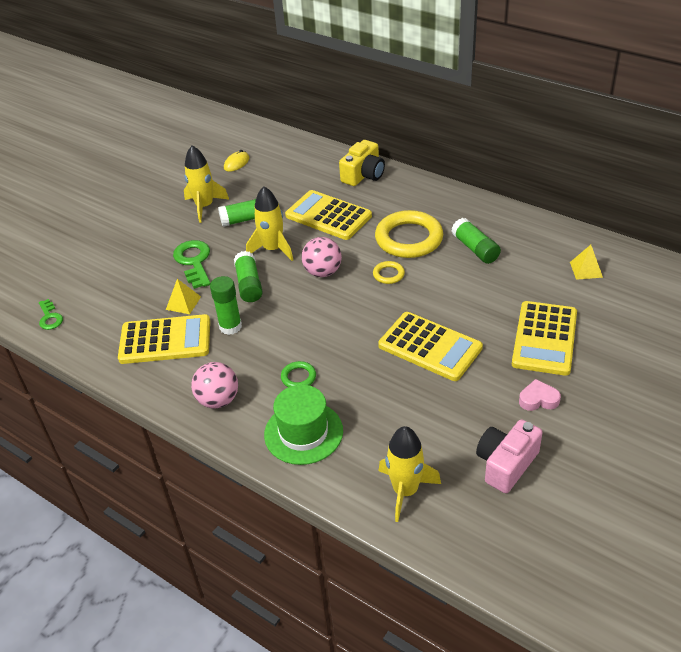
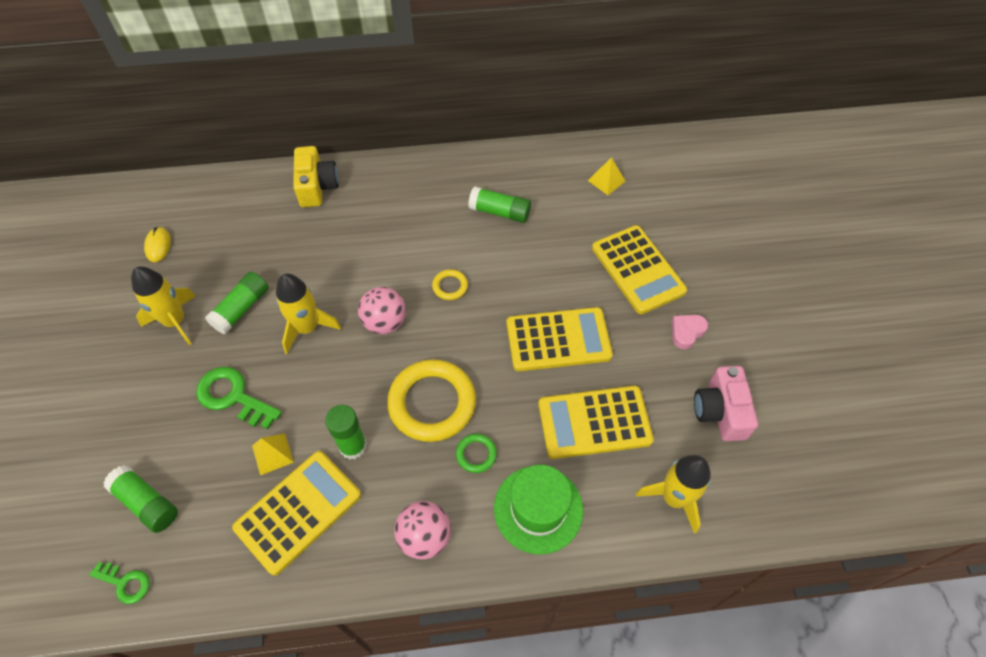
camera: 45 degrees left, 15 degrees up
(249, 284) = (323, 385): green glue stick -> green glue stick (147, 503)
(328, 216) = (327, 254): yellow calculator -> yellow calculator (594, 422)
(409, 239) = (431, 235): yellow ring -> yellow ring (432, 403)

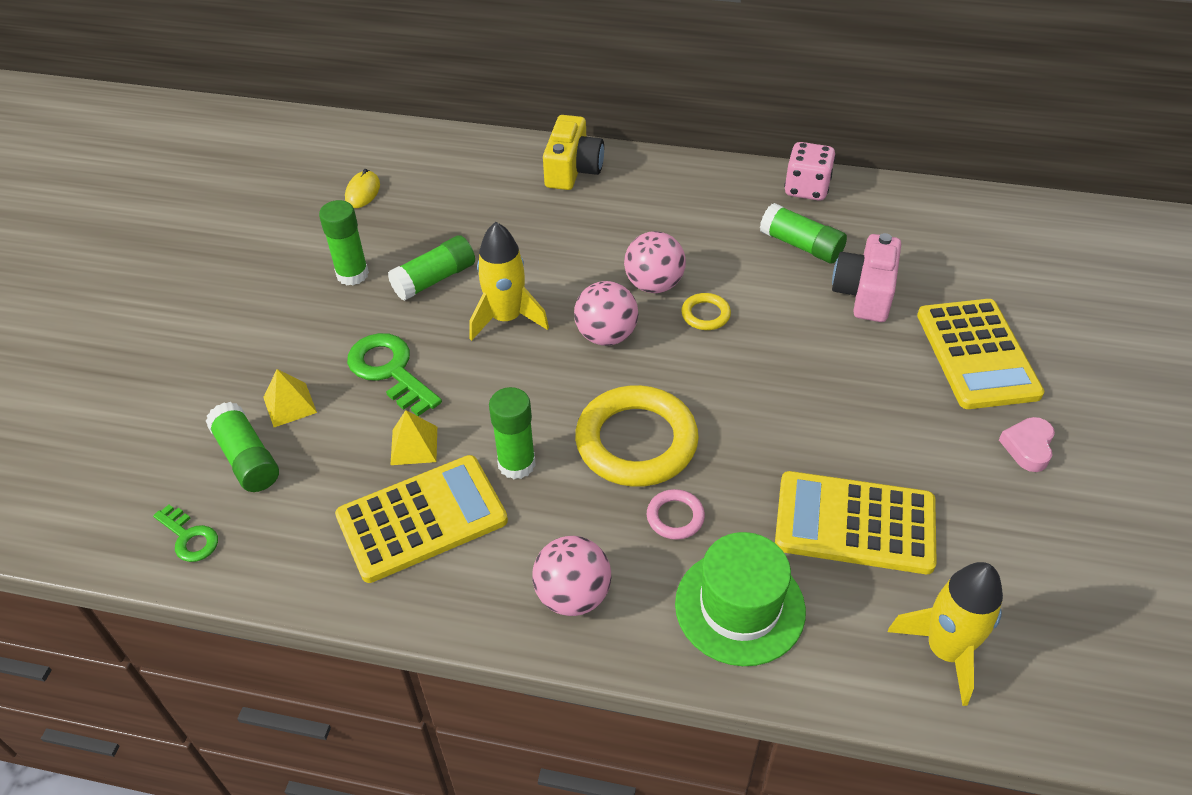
camera: 20 degrees right, 10 degrees down
(175, 321) = (352, 274): yellow rocket -> green glue stick
(406, 271) = (654, 285): none -> pink ball
(476, 454) = (675, 517): green ring -> pink ring
(490, 163) = (806, 189): none -> pink dice
(558, 340) = (834, 411): yellow calculator -> none
(606, 180) = (963, 240): yellow pyramid -> yellow pyramid (289, 405)
(686, 332) = (1028, 447): pink heart -> pink heart turned 45 degrees counterclockwise
(720, 411) = (1051, 559): pink camera -> pink camera (865, 293)

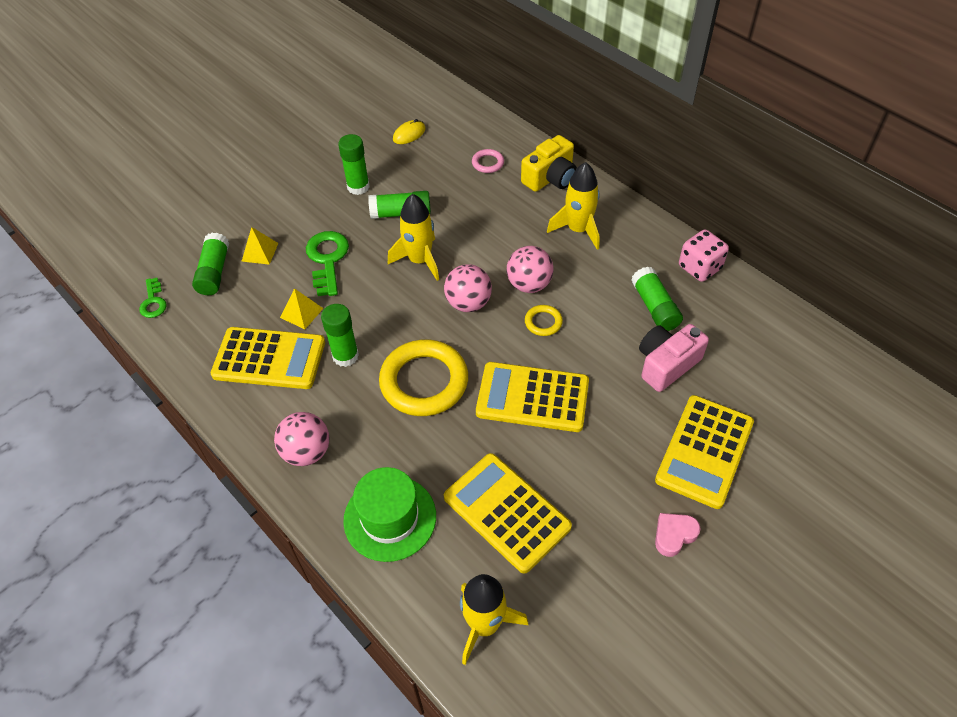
camera: 35 degrees right, 5 degrees up
(652, 207) = (578, 230): none -> yellow rocket
(675, 517) = (403, 441): pink ring -> pink ring (488, 163)
(768, 394) = (532, 397): none -> yellow calculator

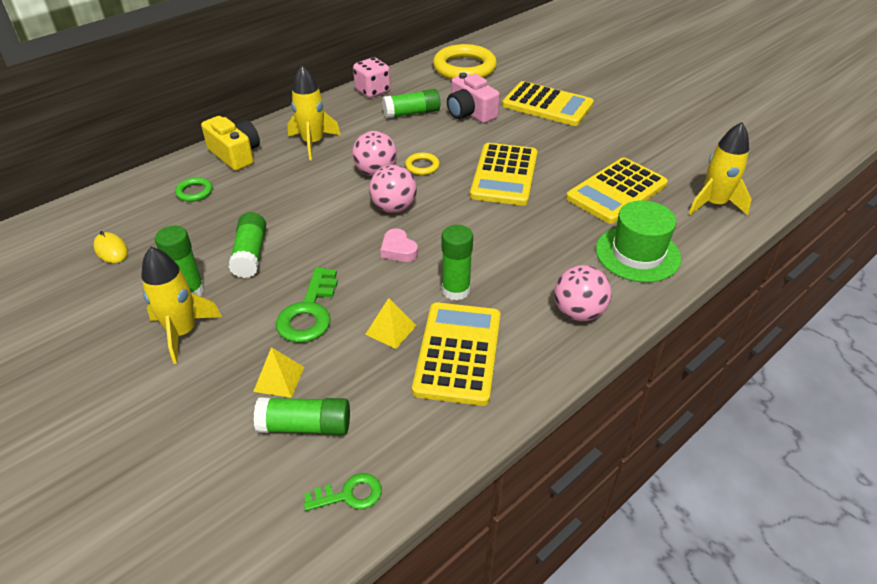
camera: 90 degrees left, 10 degrees down
(327, 259) = (309, 312): green key -> green key turned 75 degrees counterclockwise
(420, 260) = (328, 239): yellow rocket -> yellow rocket (183, 332)
(424, 381) = (488, 235): yellow ring -> yellow ring (464, 68)
(488, 163) = (194, 192): pink ring -> green ring
(674, 535) = (617, 122): pink heart -> pink heart (398, 250)

